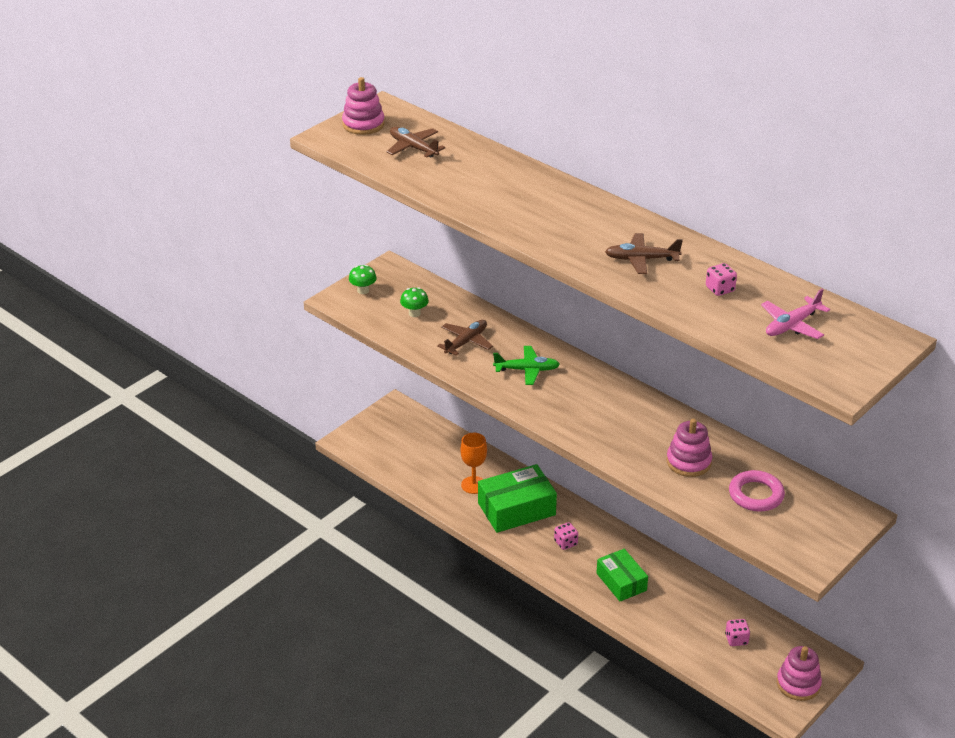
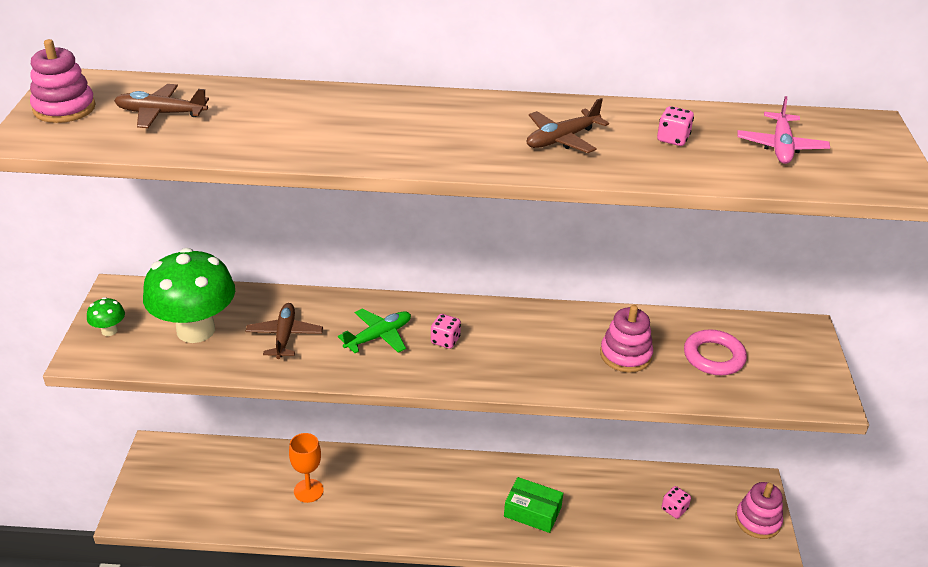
camera: 40 degrees left, 0 degrees up
(414, 313) = (196, 330): green mushroom -> green mushroom, size x2.42
(516, 509) = (372, 493): green box -> none
(565, 543) = (449, 501): pink dice -> pink dice (445, 340)

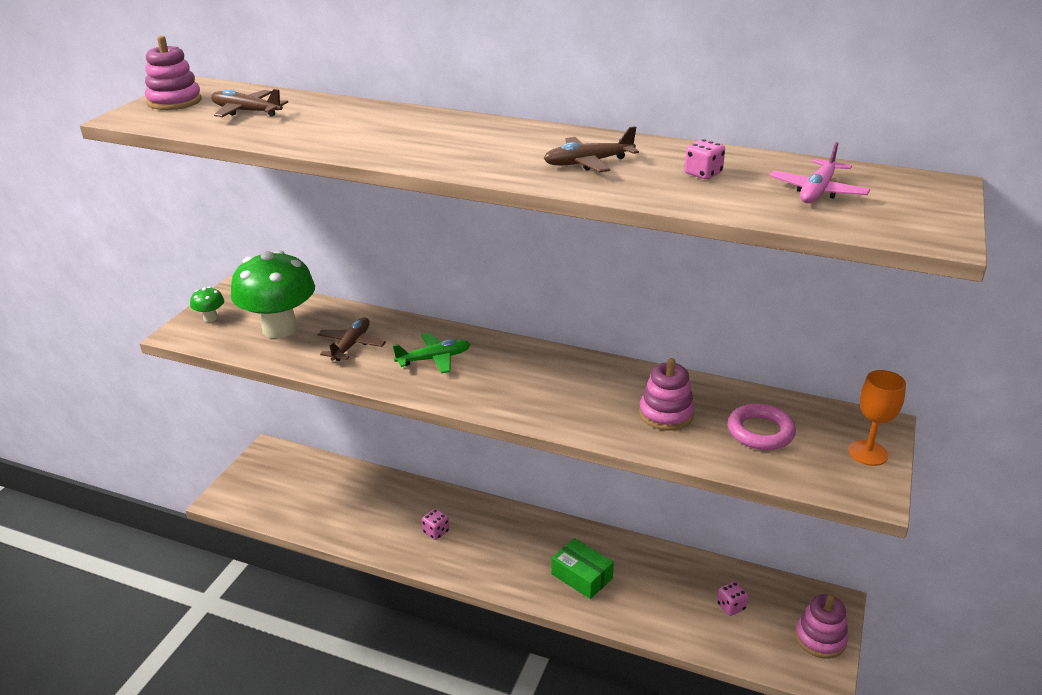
camera: 20 degrees right, 5 degrees down
(308, 491) = (380, 512): orange goblet -> orange goblet (868, 453)
(445, 340) = (493, 372): pink dice -> pink dice (436, 532)

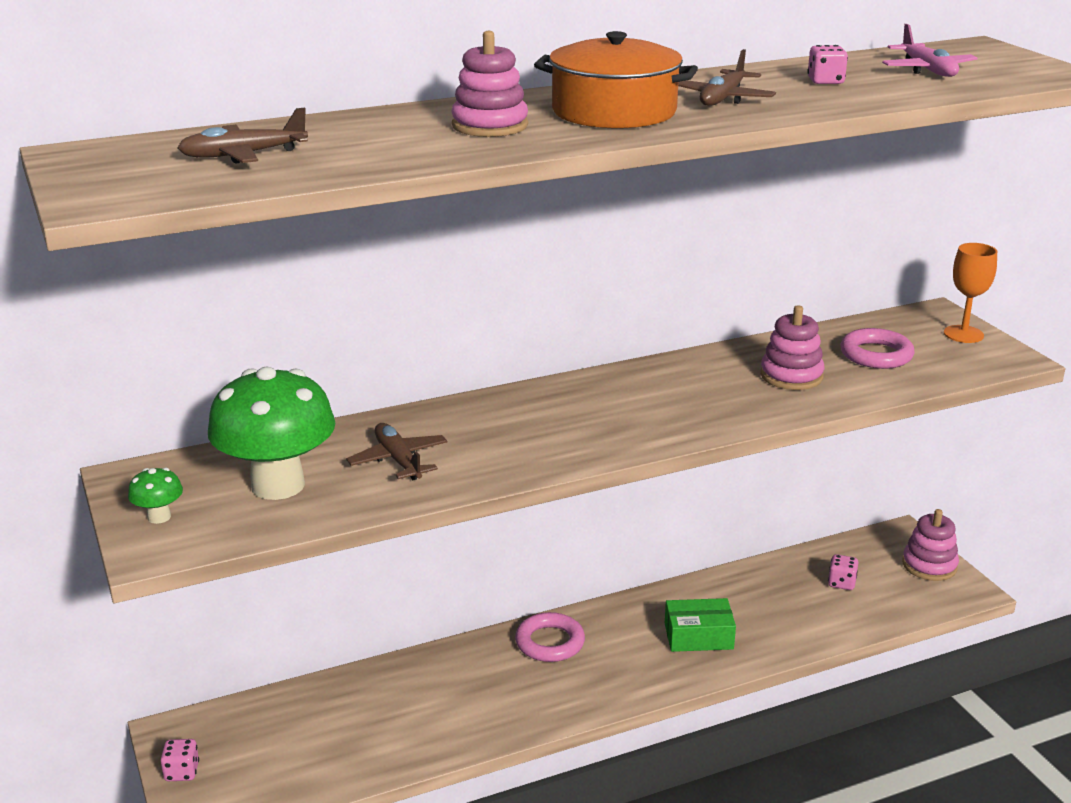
camera: 45 degrees left, 5 degrees down
(174, 101) = (106, 172): pink stacking toy -> pink stacking toy (490, 126)
(434, 359) = (512, 431): green plane -> none
(436, 532) = (508, 687): pink dice -> pink dice (182, 772)
(493, 521) = (550, 642): none -> pink ring
(494, 149) = (614, 111): none -> orange pot

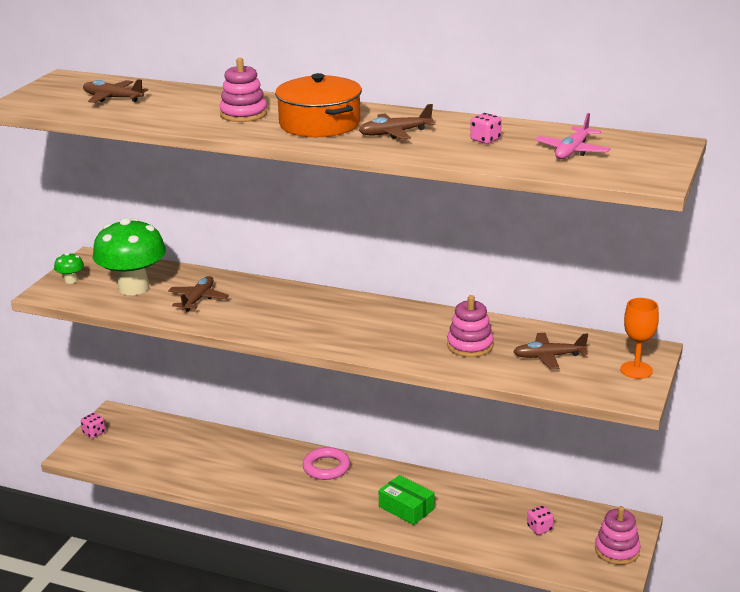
camera: 45 degrees right, 0 degrees up
(876, 355) = (548, 357): pink ring -> brown plane

